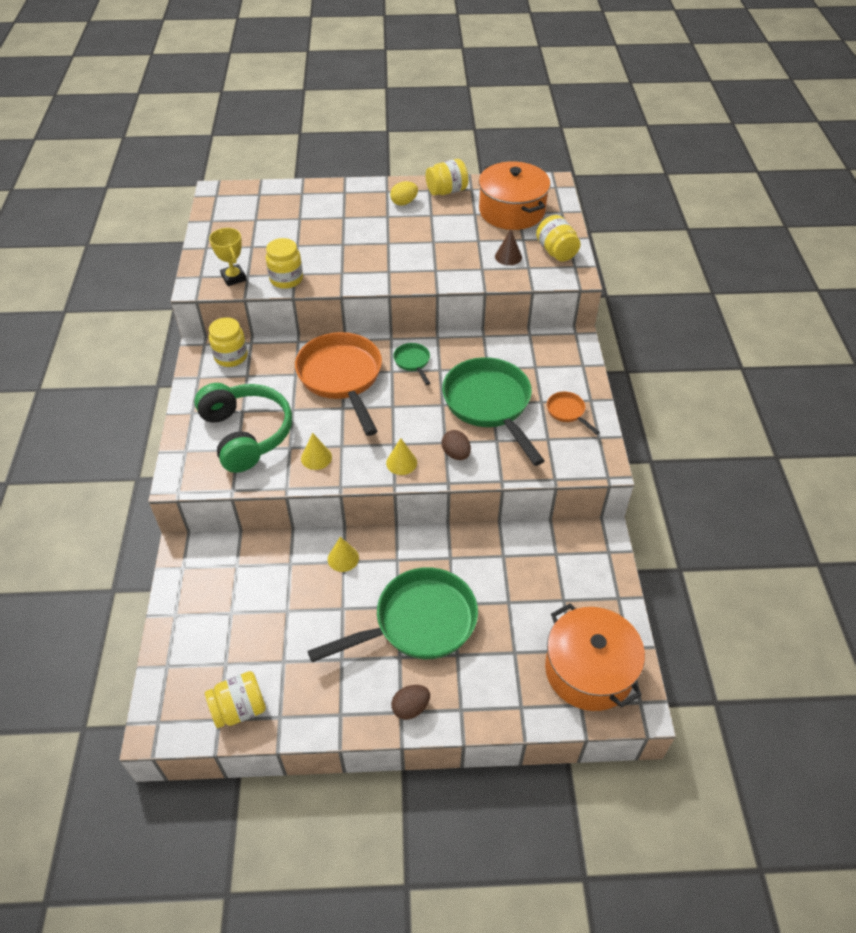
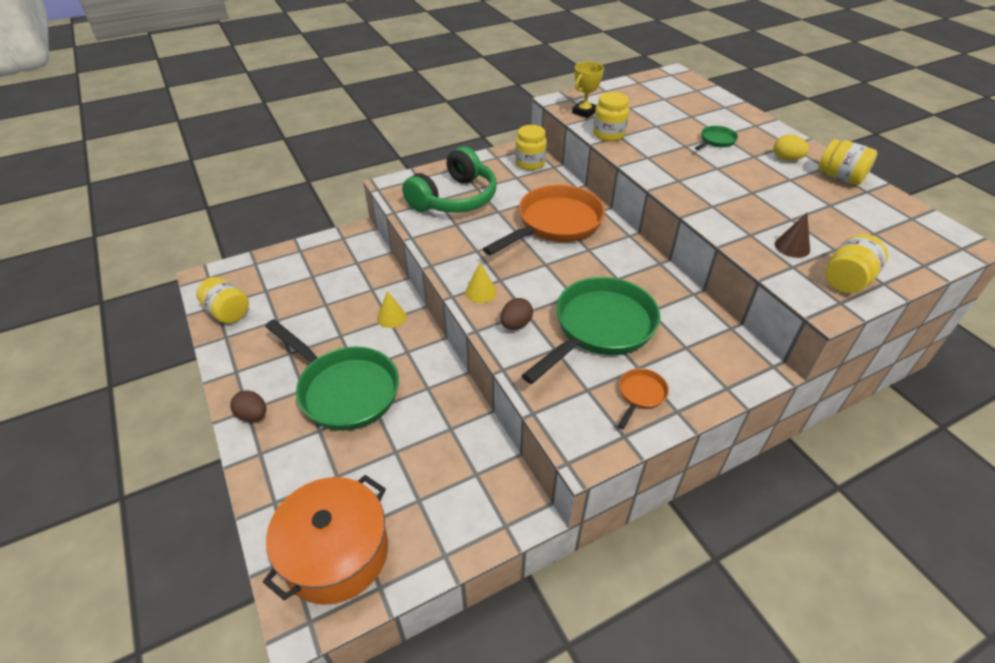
camera: 65 degrees right, 5 degrees down
(316, 457) = (454, 241): yellow cone -> none
(413, 362) = (611, 258): green pan -> green pan (716, 141)
(511, 211) = (870, 228): orange pot -> none

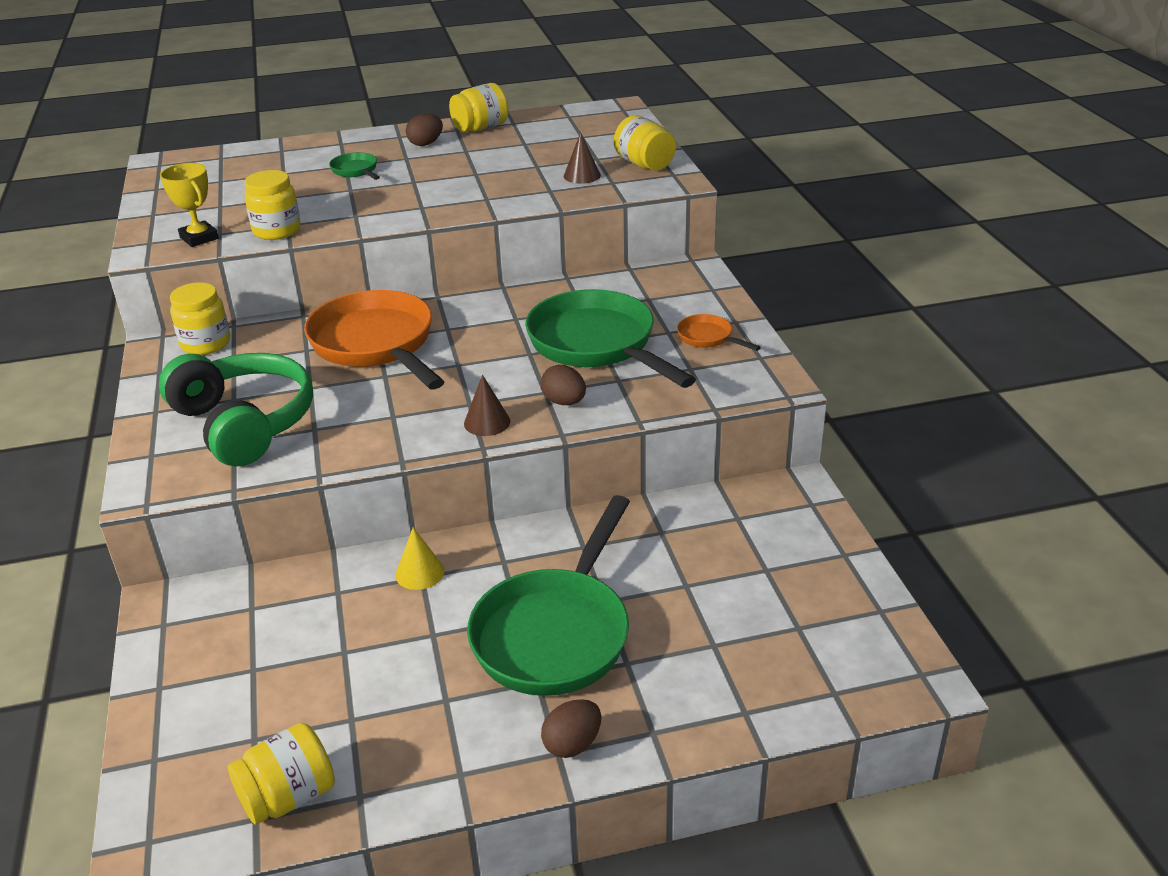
camera: 75 degrees left, 10 degrees down
(336, 553) = (832, 648): orange pot -> none
(344, 390) = (556, 633): green pan -> green pan turned 150 degrees clockwise
(480, 292) = (487, 422): yellow cone -> brown cone
(786, 159) = (426, 144): yellow egg -> brown egg

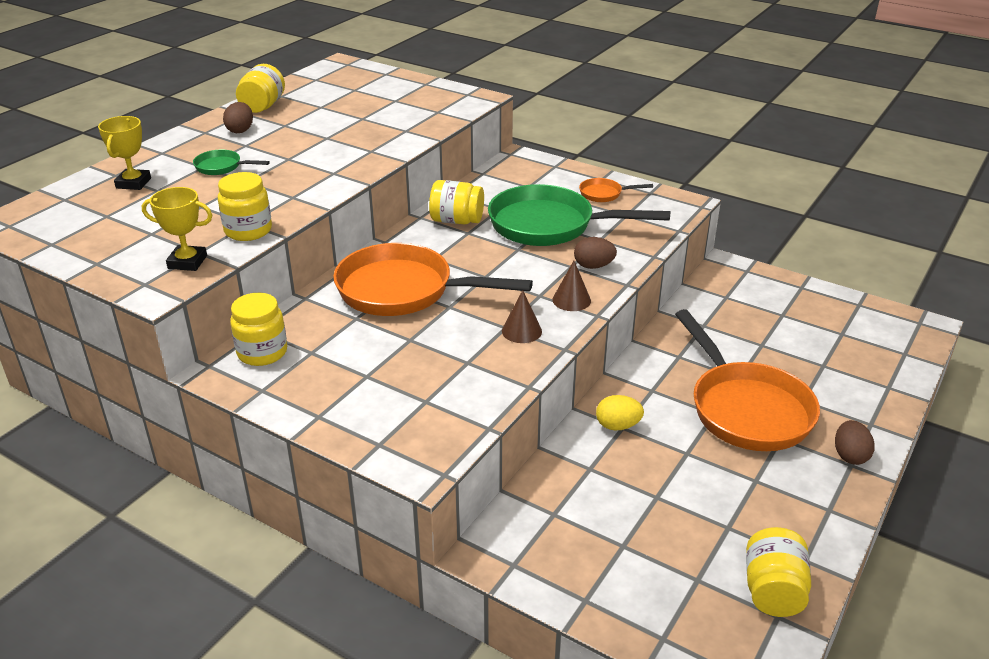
camera: 45 degrees left, 0 degrees up
(244, 423) = (409, 386): green headphones -> none
(279, 161) = (133, 183): none -> yellow trophy
(419, 573) = (617, 426): yellow cone -> yellow egg
(556, 633) = (746, 408): green pan -> orange pan
(582, 176) = (408, 114): brown cone -> brown cone (521, 331)
(644, 164) = (436, 94): yellow jar -> yellow jar (456, 221)

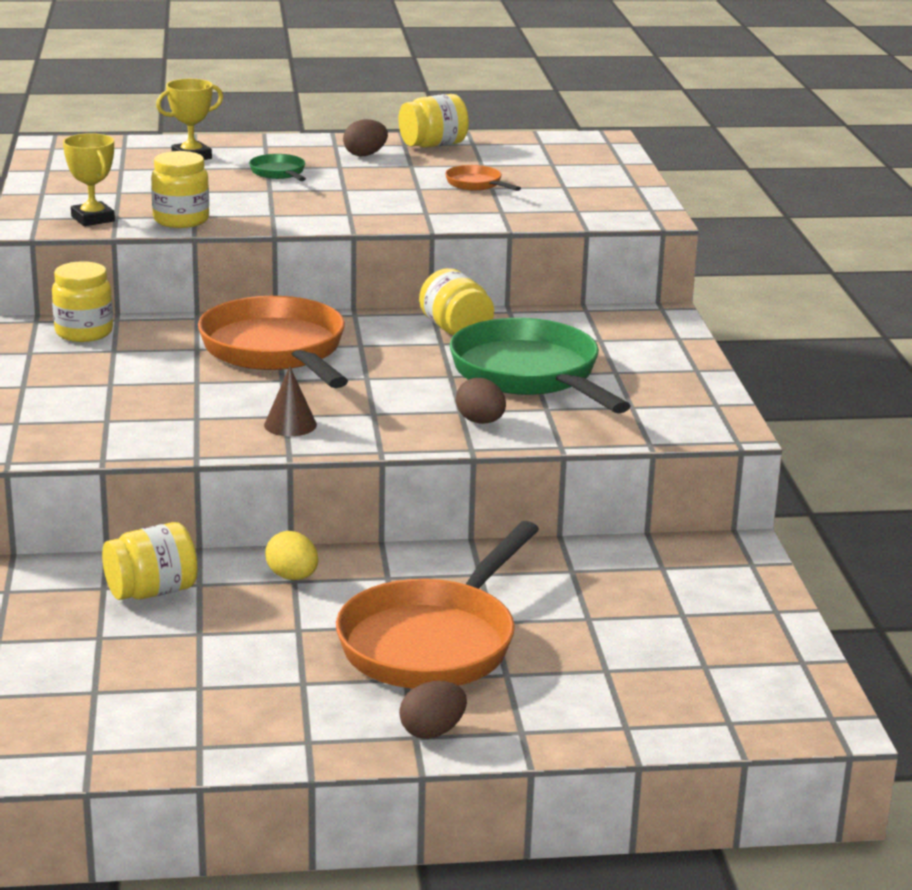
camera: 50 degrees right, 10 degrees down
(571, 300) = (389, 431): brown cone -> none
(604, 194) = (660, 381): orange pan -> orange pan (476, 184)
(773, 591) = (125, 739): yellow jar -> yellow jar (152, 592)

